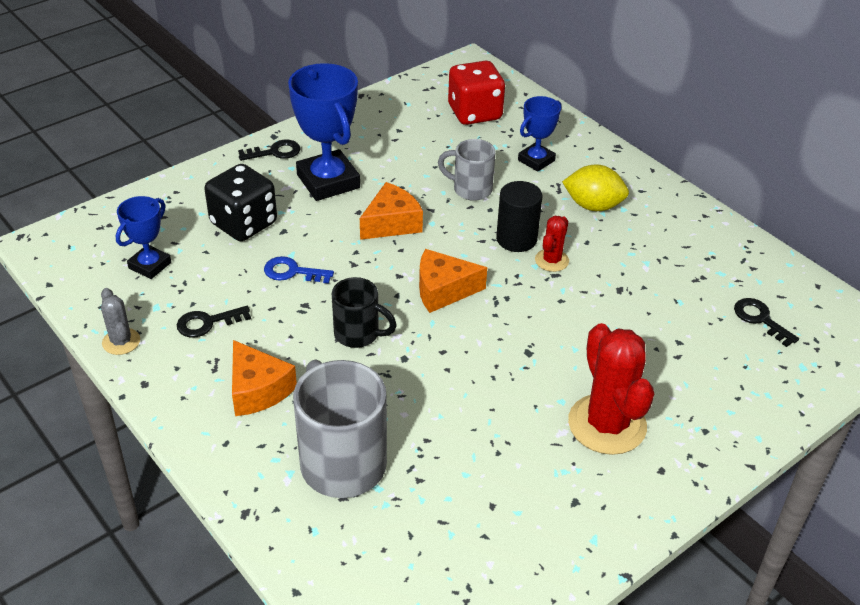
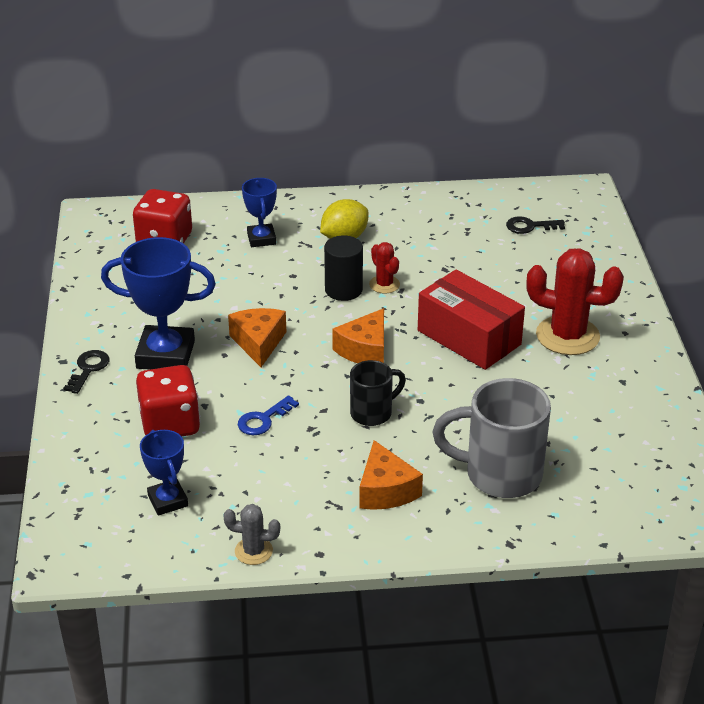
camera: 55 degrees left, 5 degrees down
(207, 323) = (279, 491): black key -> none
(244, 223) = (170, 424): black dice -> red dice
(258, 390) = (386, 490): orange cheese -> orange cheese turned 75 degrees clockwise
(470, 189) = (260, 286): grey mug -> none
(530, 351) = (469, 337): none -> red box

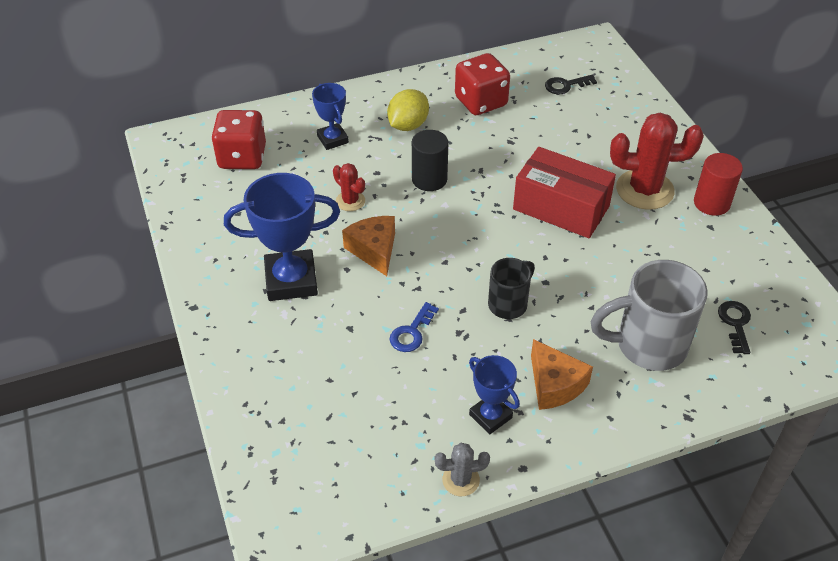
camera: 15 degrees left, 10 degrees up
(88, 369) = (222, 311): black key -> black key (735, 323)
(168, 500) = (357, 442): blue trophy -> blue trophy (490, 416)
(170, 424) = (325, 356): red dice -> red dice (481, 102)
(365, 350) = (474, 238): orange cheese -> none
(384, 284) = (463, 167): red cactus -> red cactus (350, 201)
(635, 360) = (711, 203): none -> red cylinder

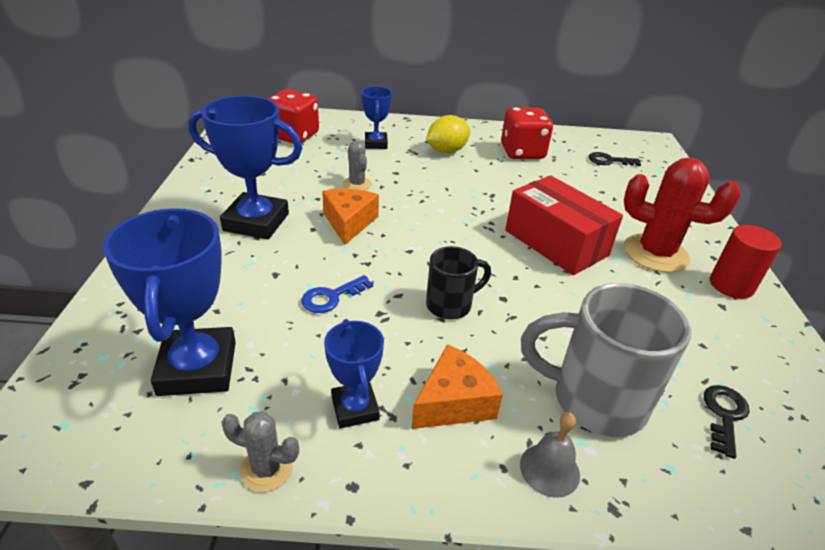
camera: 20 degrees right, 10 degrees down
(350, 201) = (357, 184): red cactus -> grey cactus
(356, 431) = (198, 368): none -> blue trophy
(429, 179) = (439, 189): black cylinder -> none
(554, 384) = (453, 402): orange cheese -> orange cheese turned 120 degrees counterclockwise
(639, 407) = (549, 469): none -> grey bell

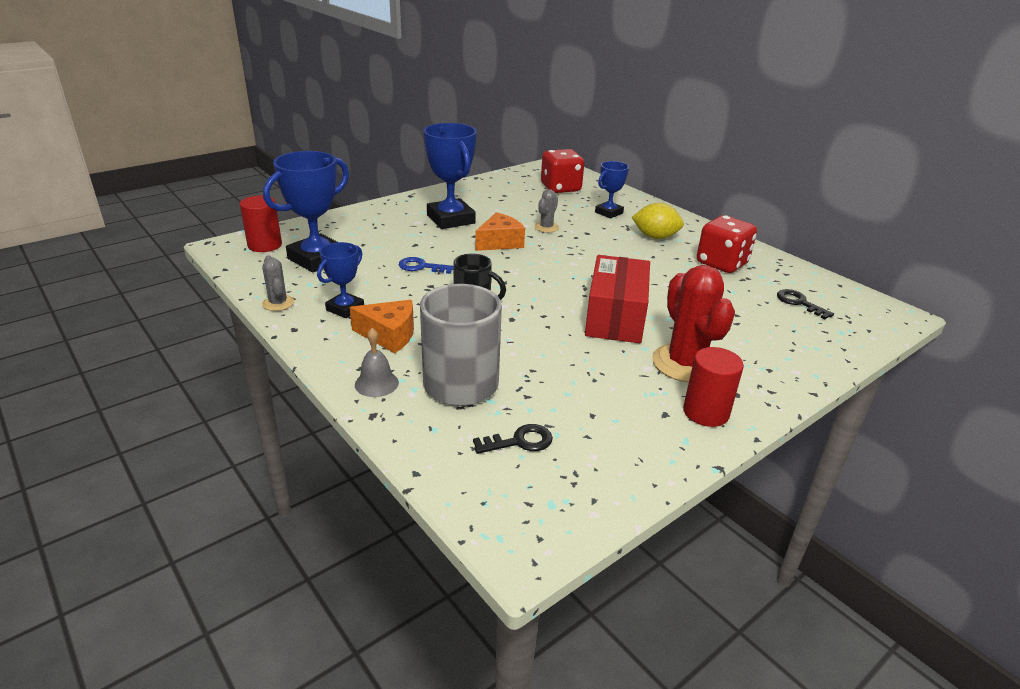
camera: 50 degrees right, 5 degrees down
(82, 400) = (265, 245): none -> red cylinder

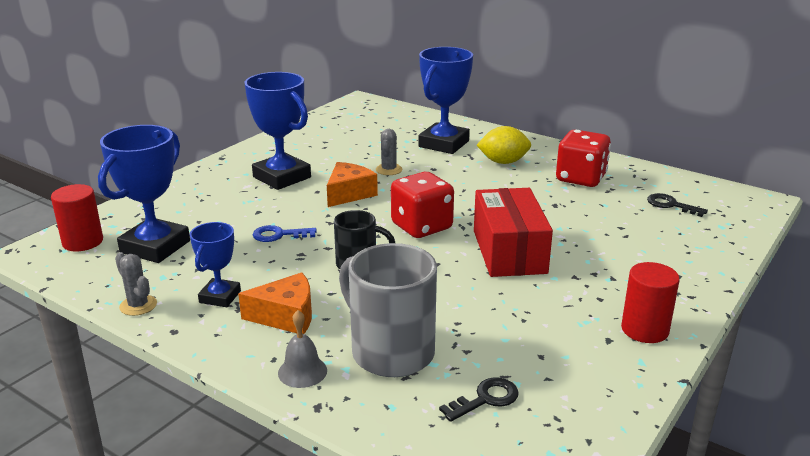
camera: 15 degrees left, 5 degrees down
(560, 188) = (380, 125): red dice -> red dice (421, 227)
(608, 213) = (443, 144): blue trophy -> blue trophy, size x1.75
(685, 363) = (600, 285): red cactus -> none

